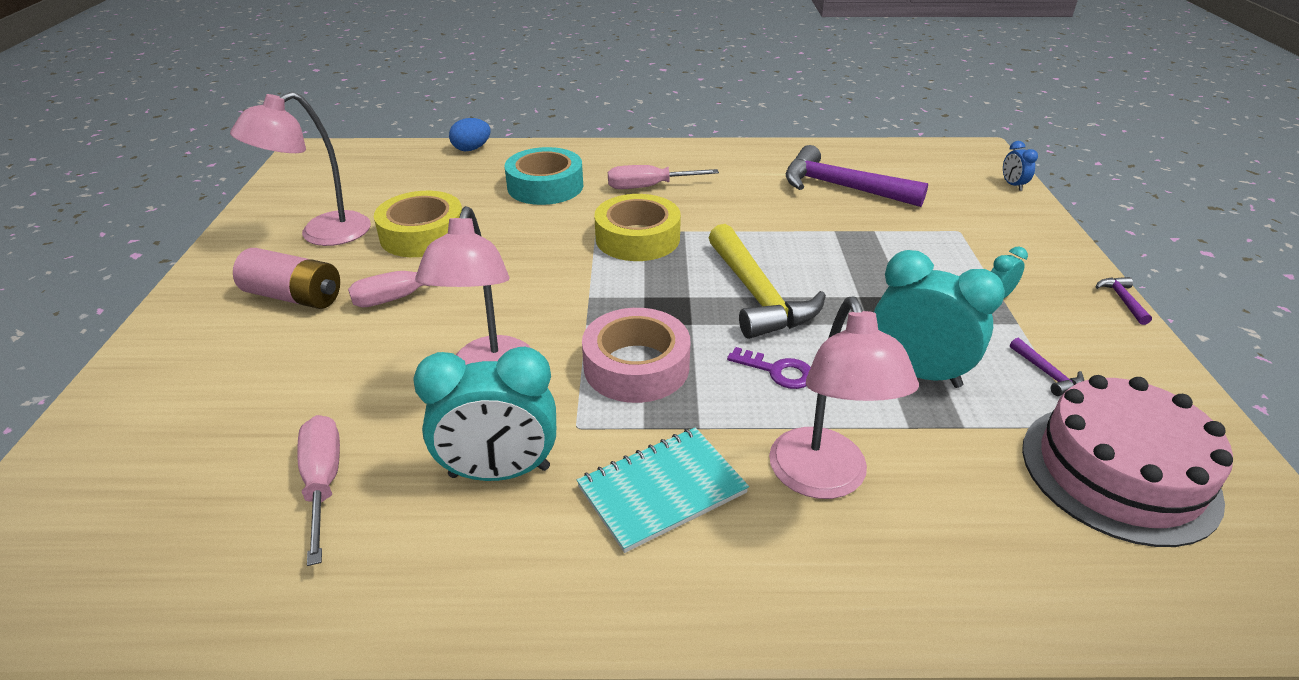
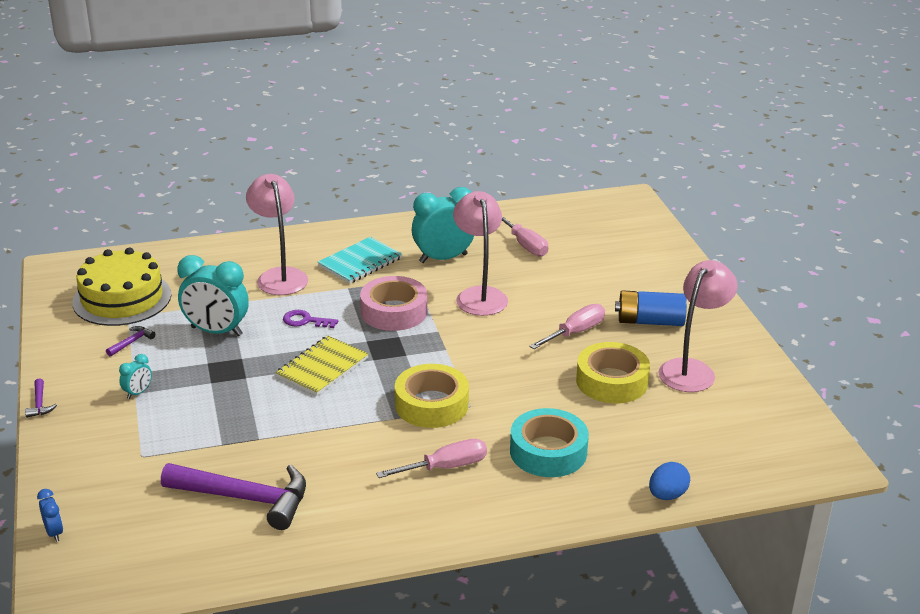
camera: 165 degrees right, 5 degrees down
(294, 296) = (650, 321): pink battery -> blue battery
(757, 296) = (322, 368): yellow hammer -> yellow notebook
(1047, 374) = (132, 342): purple hammer -> purple hammer turned 75 degrees clockwise
(1118, 472) = (122, 298): pink cake -> yellow cake

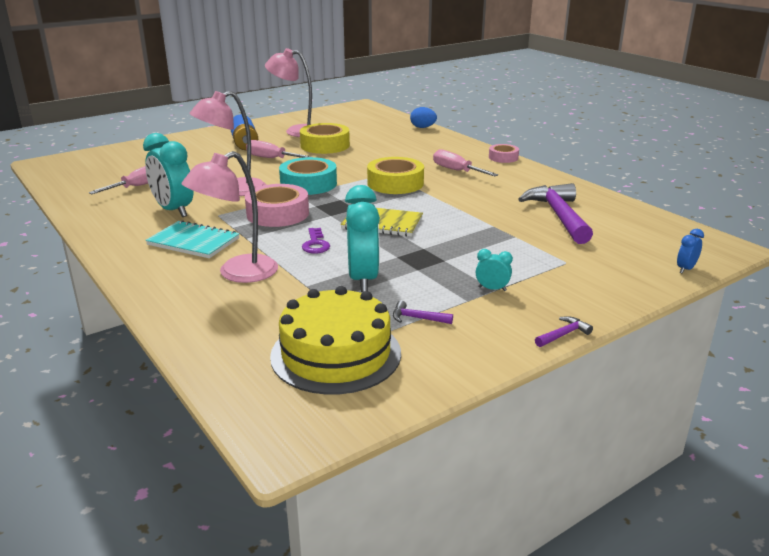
camera: 110 degrees left, 5 degrees down
(475, 531) = (503, 157): none -> pink tape
(548, 452) = (413, 151): turquoise tape -> turquoise tape (308, 184)

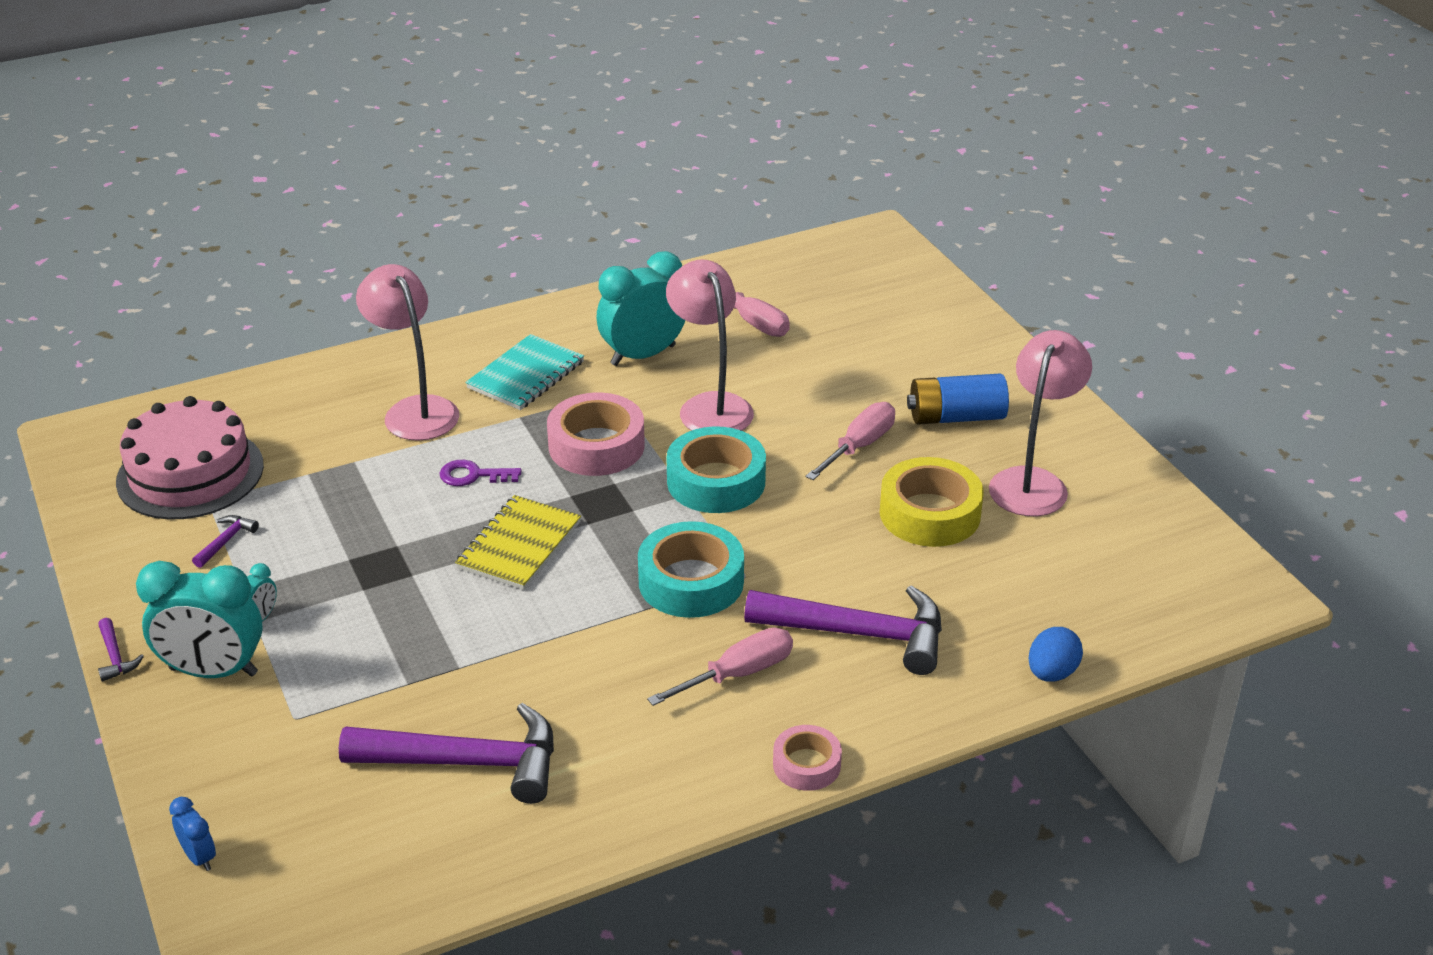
camera: 100 degrees right, 10 degrees up
(336, 354) = (190, 473): yellow cake -> pink cake
(363, 279) = (347, 508): turquoise clock -> turquoise clock (213, 671)
(395, 183) = (691, 581): yellow tape -> turquoise tape
(416, 153) = (860, 634): none -> purple hammer

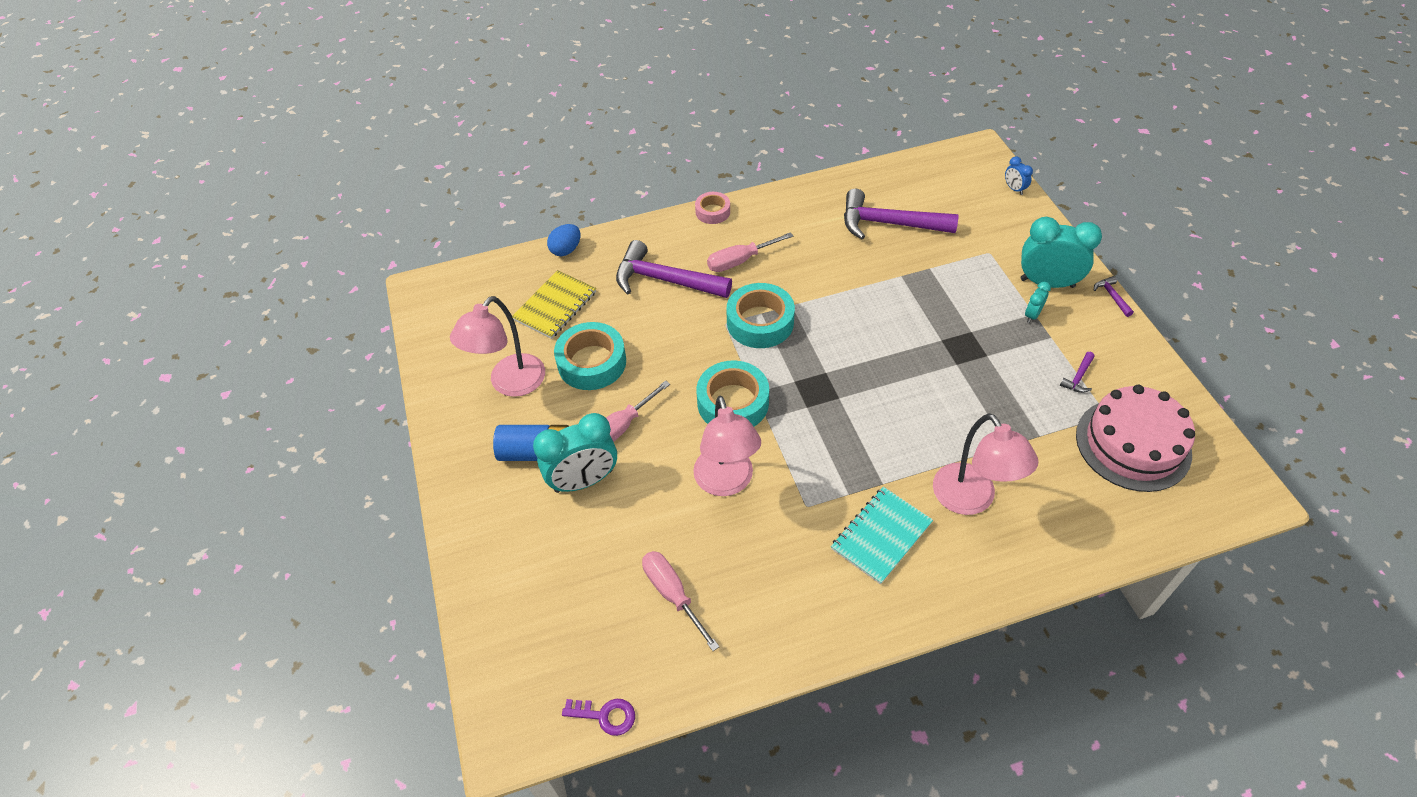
camera: 170 degrees left, 15 degrees up
(473, 475) = (912, 423): purple key -> purple key (605, 715)
(519, 545) = (872, 358): yellow notebook -> yellow notebook (555, 306)
(596, 446) = (819, 446): pink tape -> none
(643, 355) = (777, 553): turquoise clock -> turquoise clock (583, 481)
(929, 513) = (592, 362): yellow tape -> turquoise tape

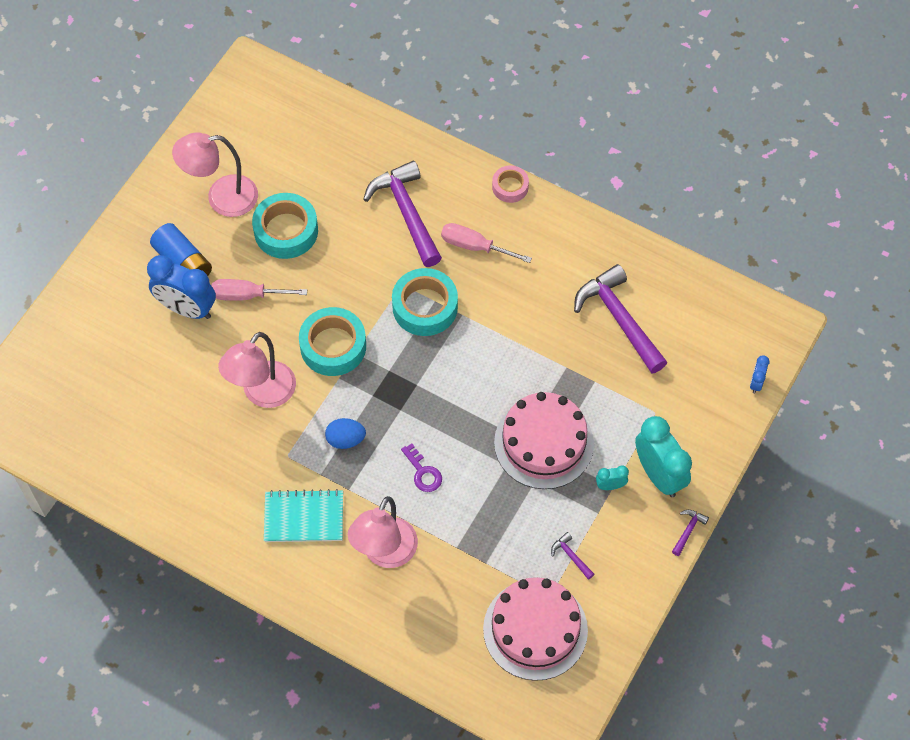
camera: 45 degrees right, 10 degrees up
(555, 306) = (314, 164): yellow notebook -> none
(566, 250) = (373, 124): blue egg -> blue egg (345, 439)
(583, 481) = (187, 309): turquoise clock -> blue clock
(605, 715) = (42, 455): purple key -> purple key (423, 472)
(673, 595) = (151, 428): pink screwdriver -> none
(957, 329) = (544, 443): none -> pink cake
(1078, 377) = (571, 556): purple hammer -> purple hammer turned 60 degrees clockwise

